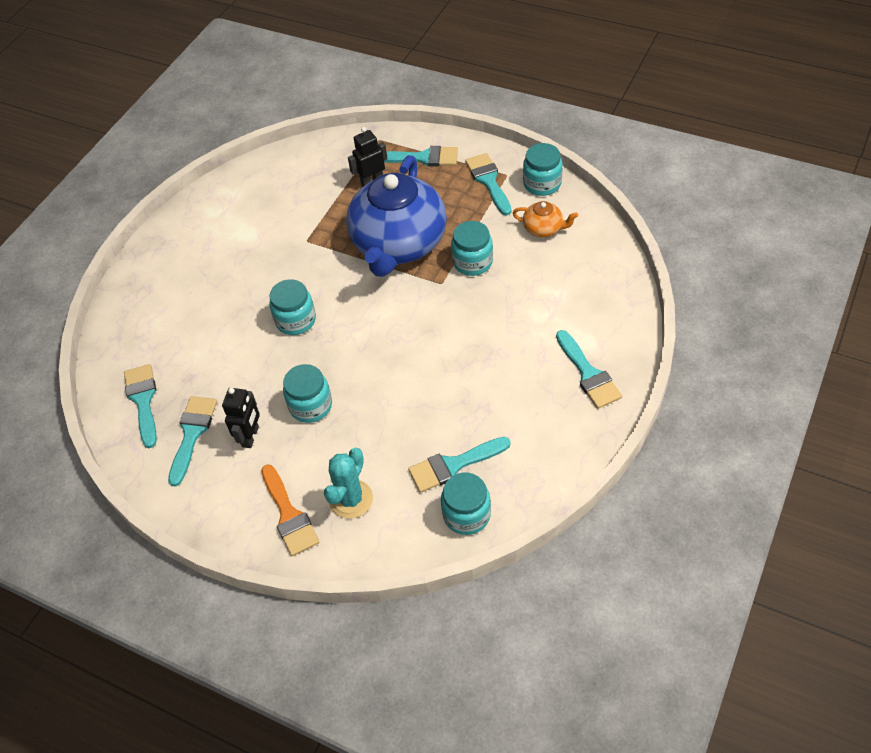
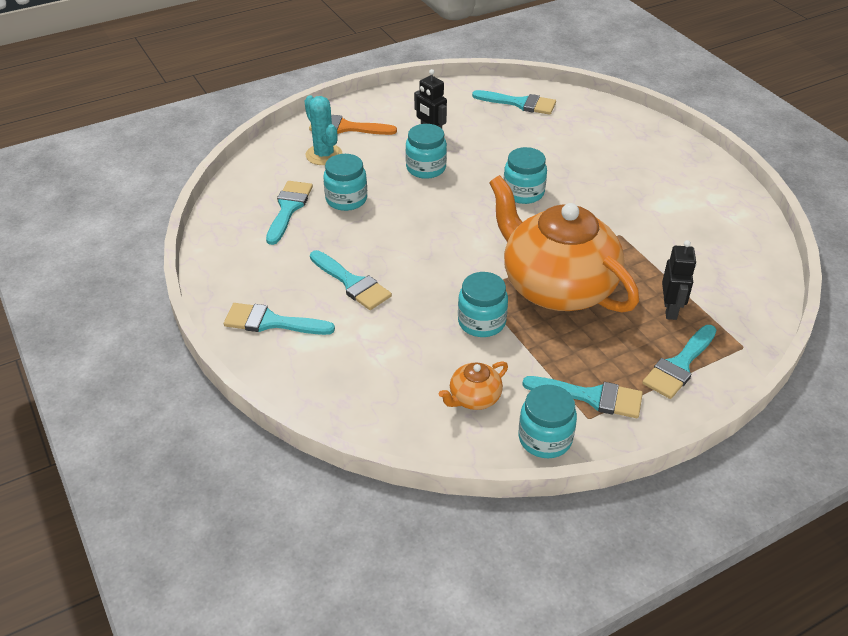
camera: 120 degrees right, 10 degrees down
(192, 434) = (464, 113): turquoise brush -> turquoise brush (352, 283)
(399, 244) = (556, 286): blue teapot -> orange teapot
(466, 515) = (244, 196): turquoise jar -> turquoise jar (346, 199)

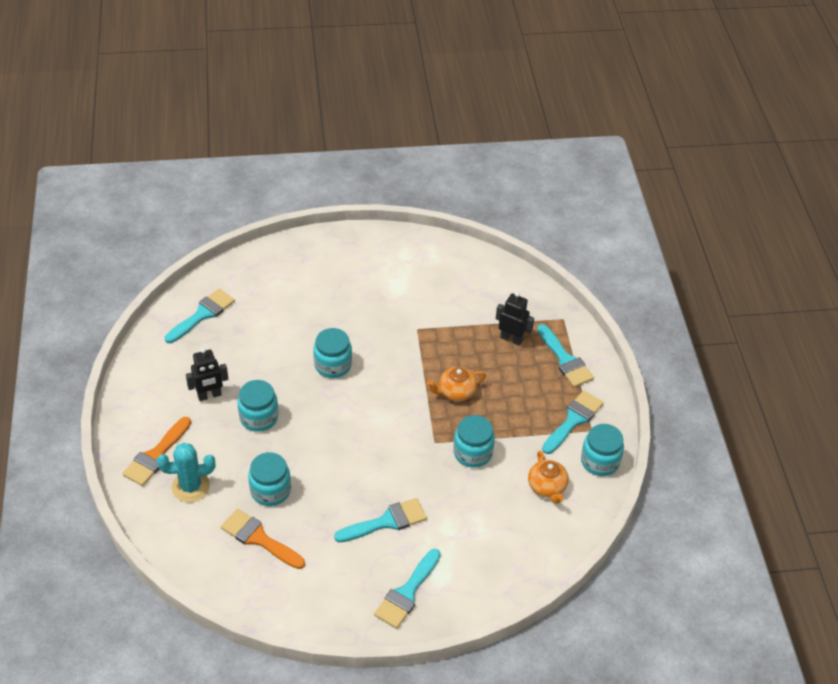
camera: 70 degrees left, 5 degrees up
(288, 208) = (258, 538): turquoise brush -> orange brush
(556, 286) = (456, 392): orange teapot -> orange teapot, size x0.40

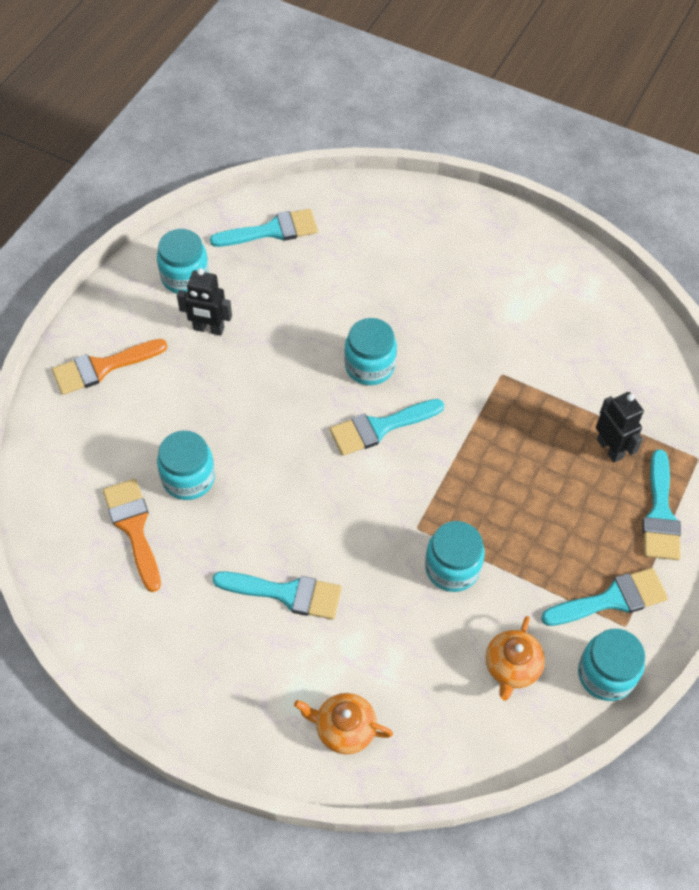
camera: 35 degrees right, 10 degrees up
(190, 487) = (110, 424): turquoise cactus -> none
(259, 417) = (241, 384): turquoise jar -> turquoise jar (185, 277)
(407, 593) = (243, 697): turquoise brush -> turquoise brush (379, 428)
(456, 392) = (489, 479): orange teapot -> orange teapot (344, 729)

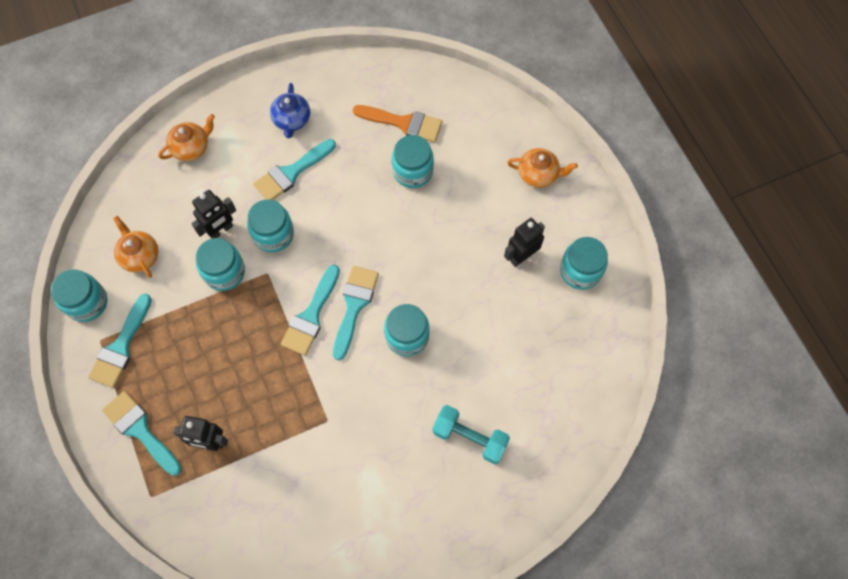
camera: 130 degrees right, 10 degrees up
(102, 367) = (538, 174): orange brush -> orange teapot
(219, 646) = (292, 120): none -> blue teapot
(272, 230) = (582, 360): turquoise brush -> turquoise brush (311, 316)
(371, 554) = (273, 234): none -> turquoise jar
(412, 609) = (221, 230): none -> black robot
(414, 266) = (470, 437): none -> turquoise dumbbell

